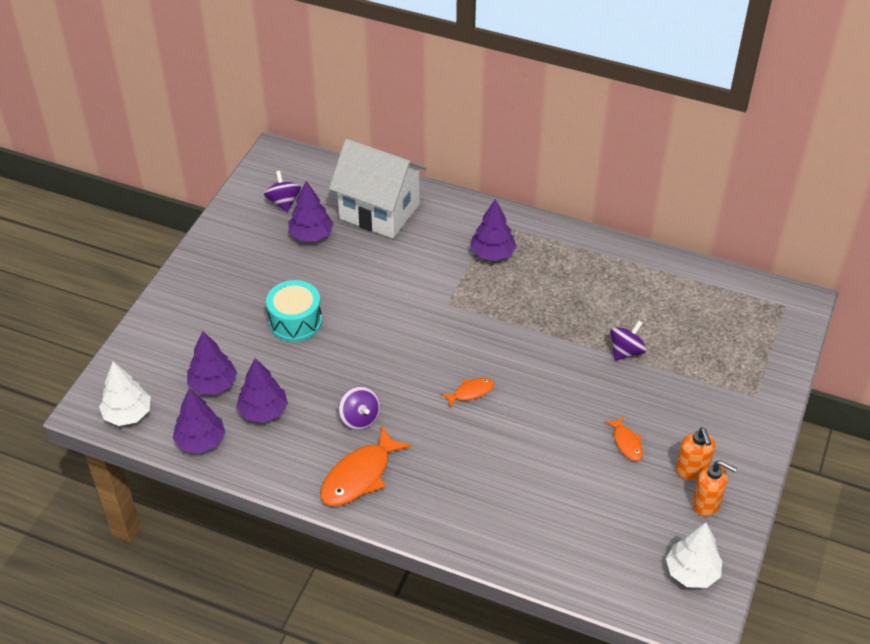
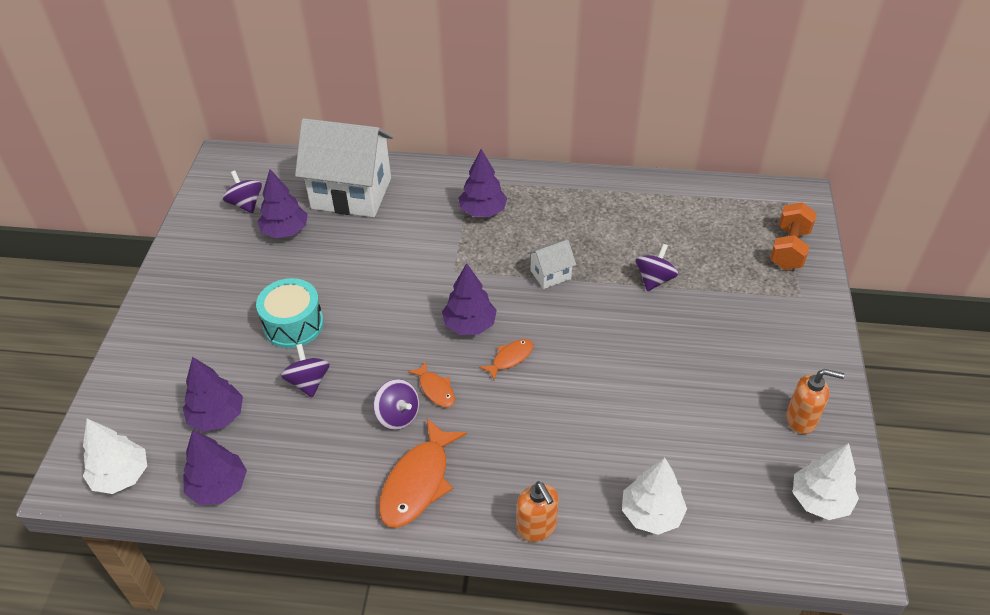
camera: 15 degrees left, 0 degrees up
(263, 411) = (284, 434): purple tree -> purple tree (469, 325)
(294, 373) = (308, 382): none -> purple spinning top
(533, 326) = (550, 274): none -> white house
(543, 547) = (651, 514): none -> white tree
(626, 443) = (693, 374): orange fish -> orange fish (435, 389)
(692, 470) = (771, 387): orange soap dispenser -> orange soap dispenser (537, 527)
(766, 350) = (789, 249): none -> orange dumbbell

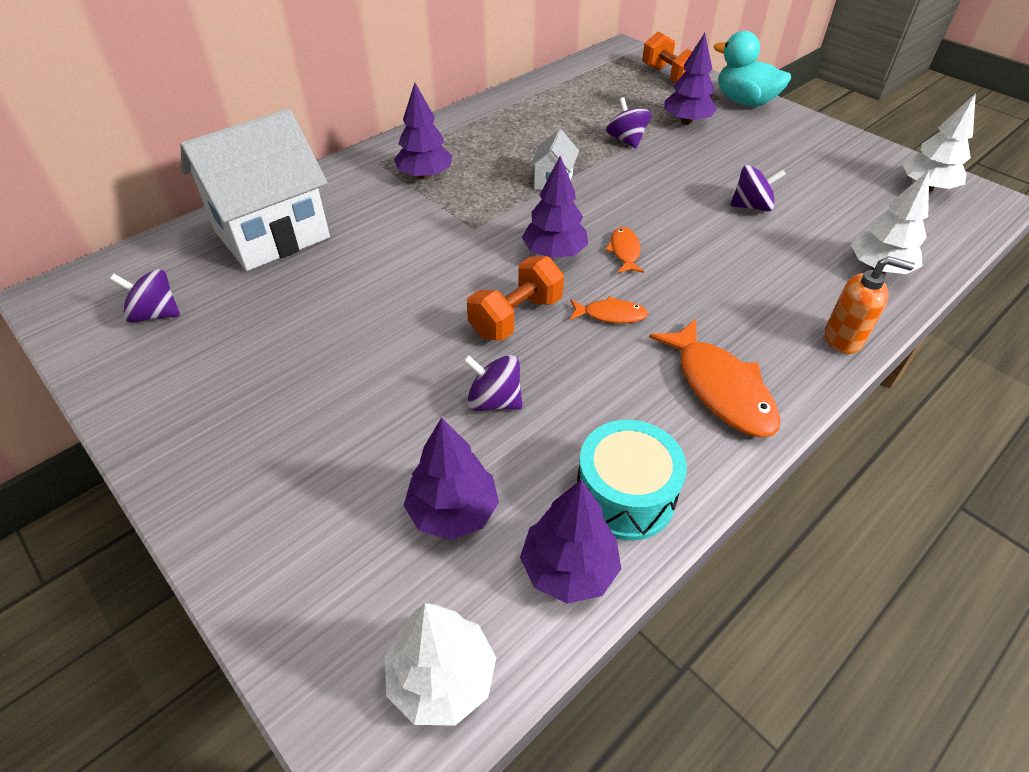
camera: 50 degrees left, 0 degrees up
(285, 231) = (248, 306): purple tree -> purple tree (686, 122)
(293, 324) = (395, 370): turquoise drum -> turquoise drum (625, 496)
(388, 346) = (516, 317): none -> orange dumbbell
(398, 416) = (617, 357): purple spinning top -> purple spinning top (751, 206)
(801, 419) = (841, 155): orange soap dispenser -> none
(812, 315) = (744, 102): none -> turquoise duck

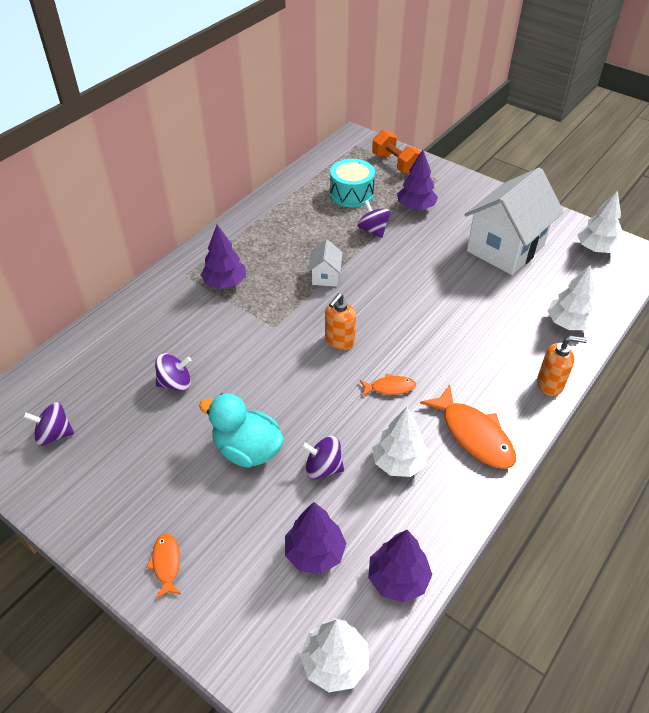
camera: 10 degrees left, 0 degrees up
(272, 235) = (121, 353): white house -> white house (505, 248)
(516, 317) = (323, 399): orange dumbbell -> none
(554, 253) = (339, 341): purple tree -> orange soap dispenser
(604, 408) = (399, 462): none -> white tree
(624, 251) = (390, 333): orange fish -> orange fish (166, 564)
(625, 496) = (424, 523): turquoise drum -> turquoise drum (351, 194)
(744, 102) = (456, 182): turquoise duck -> turquoise duck (247, 450)
(751, 206) = (475, 281): purple spinning top -> purple spinning top (175, 383)

